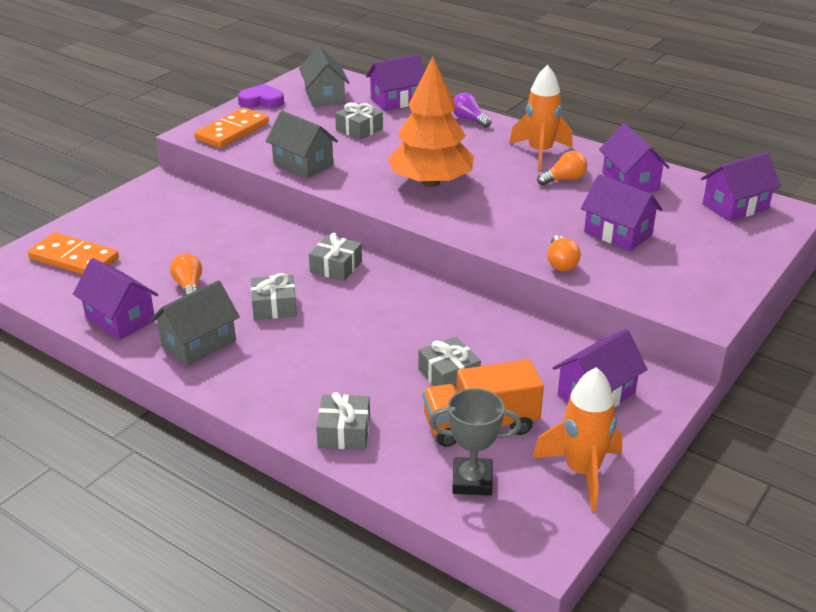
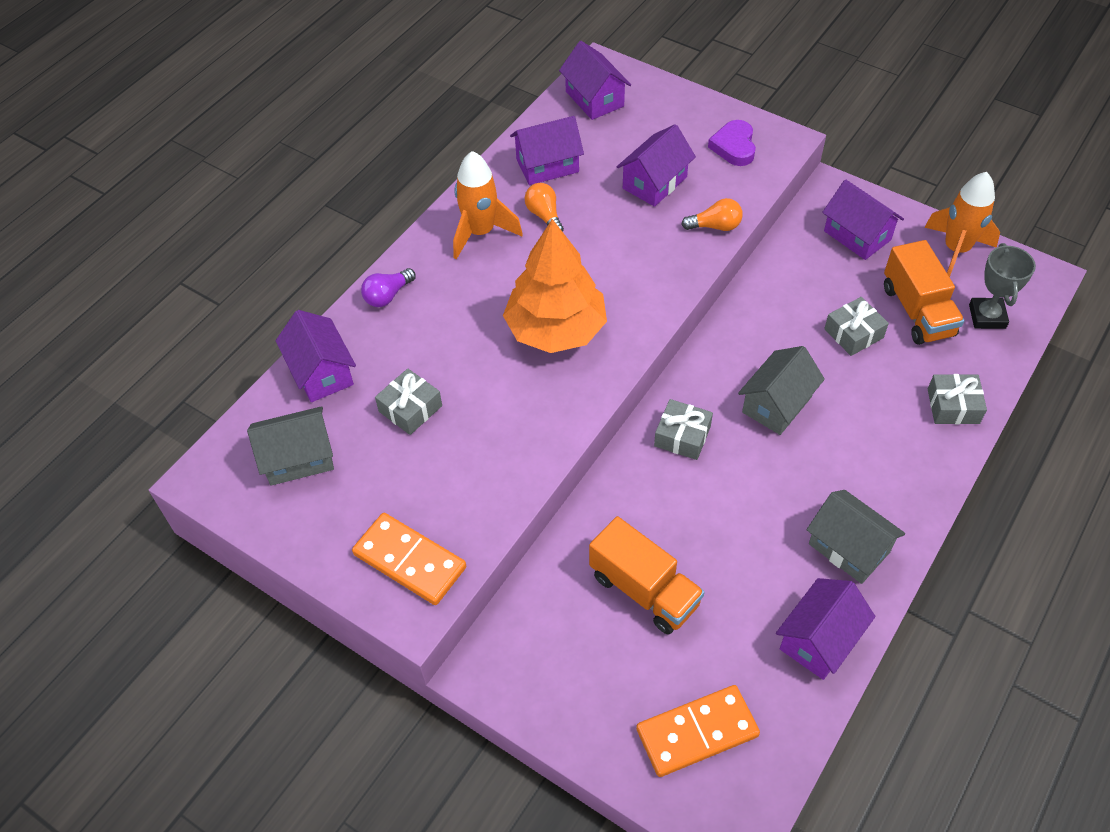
camera: 90 degrees left, 20 degrees up
(74, 259) = (697, 732): orange domino -> orange domino turned 45 degrees clockwise
(189, 287) = (743, 579): orange light bulb -> none
(196, 243) = (644, 590): none -> orange truck
(261, 101) = (306, 538): purple heart -> purple heart (734, 146)
(274, 306) = (768, 486): grey gift -> none
(303, 164) = (511, 462): grey house -> grey house (777, 404)

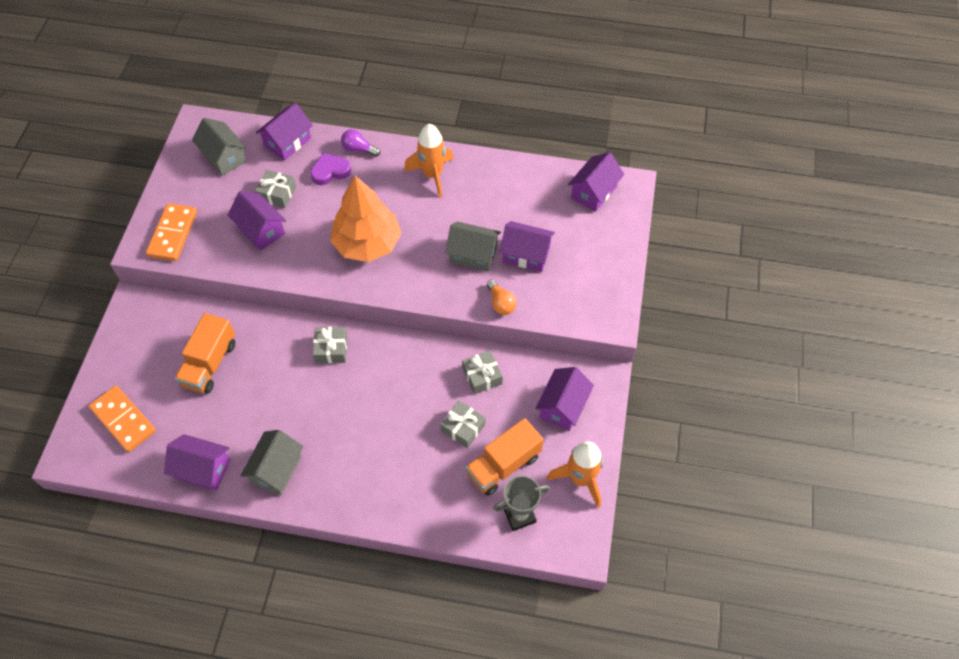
camera: 65 degrees right, 5 degrees up
(544, 216) = (464, 203): orange light bulb -> none
(547, 165) = (512, 188): purple house -> purple house (261, 230)
(734, 146) = (589, 291): purple heart -> purple heart (330, 171)
(777, 404) = (378, 396): grey house -> grey house (473, 254)
(953, 406) = (421, 509): grey gift -> grey gift (482, 376)

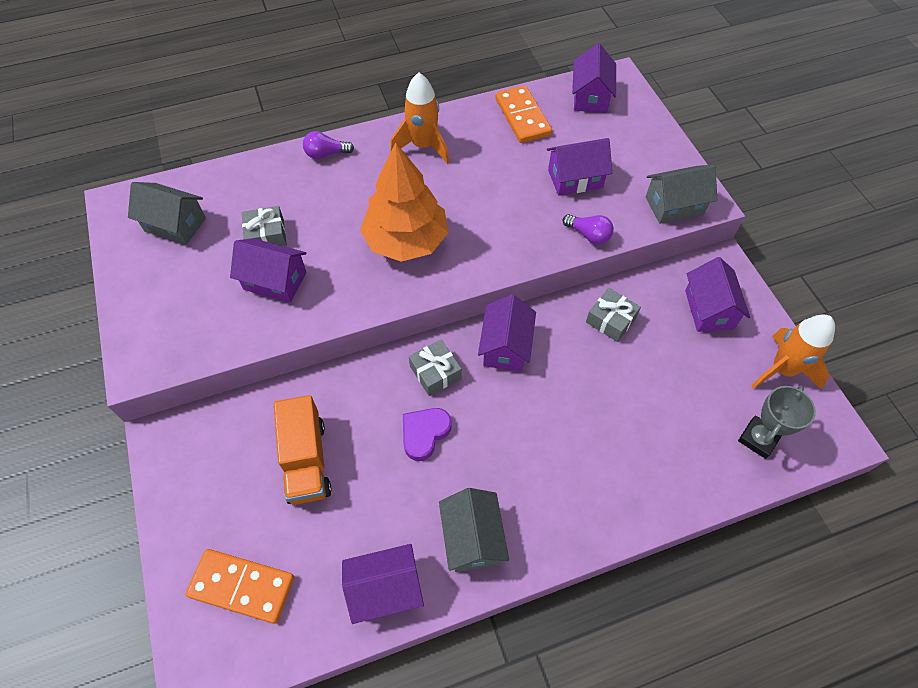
camera: 30 degrees left, 0 degrees up
(173, 234) = (168, 333): orange domino -> orange domino (522, 117)
(288, 142) = (240, 179): purple house -> purple house (505, 346)
(330, 171) = (311, 188): purple heart -> purple heart (424, 433)
(463, 428) = (633, 381): grey gift -> none
(473, 254) = (524, 202): grey house -> grey house (674, 205)
(501, 303) = (589, 235): orange light bulb -> purple light bulb
(503, 465) = (702, 397): orange truck -> none

